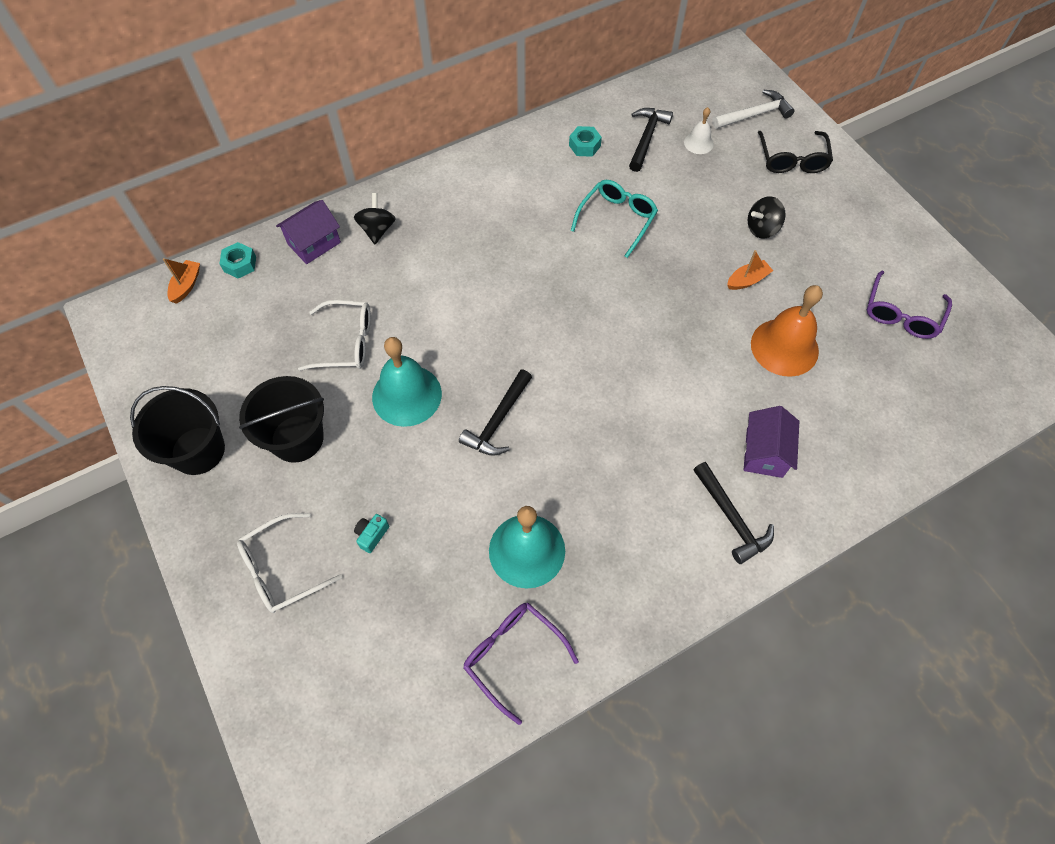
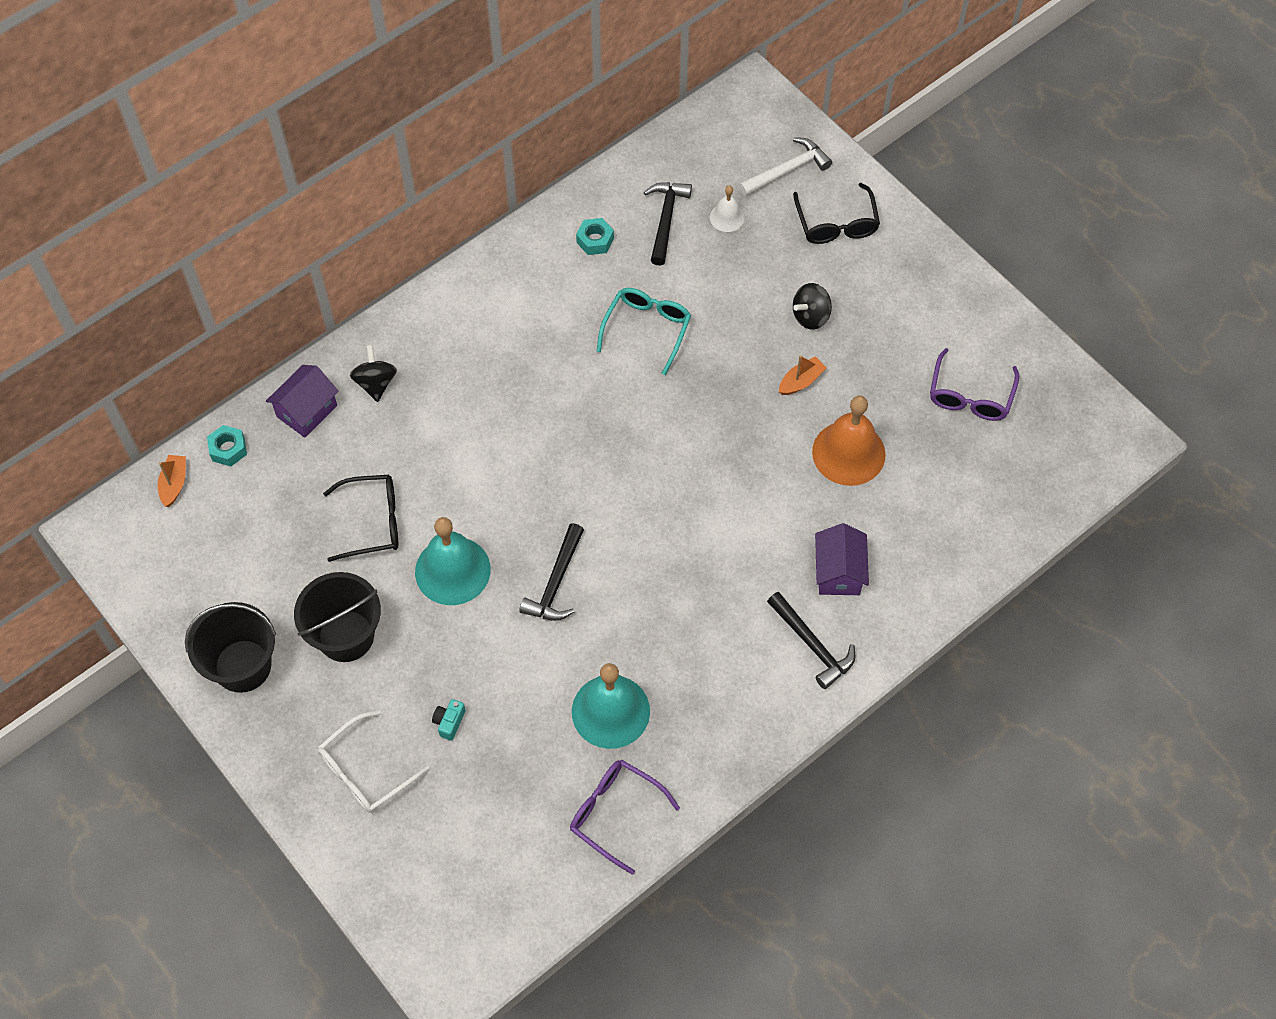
camera: 10 degrees left, 0 degrees up
(346, 342) = (372, 522): white glasses -> black glasses

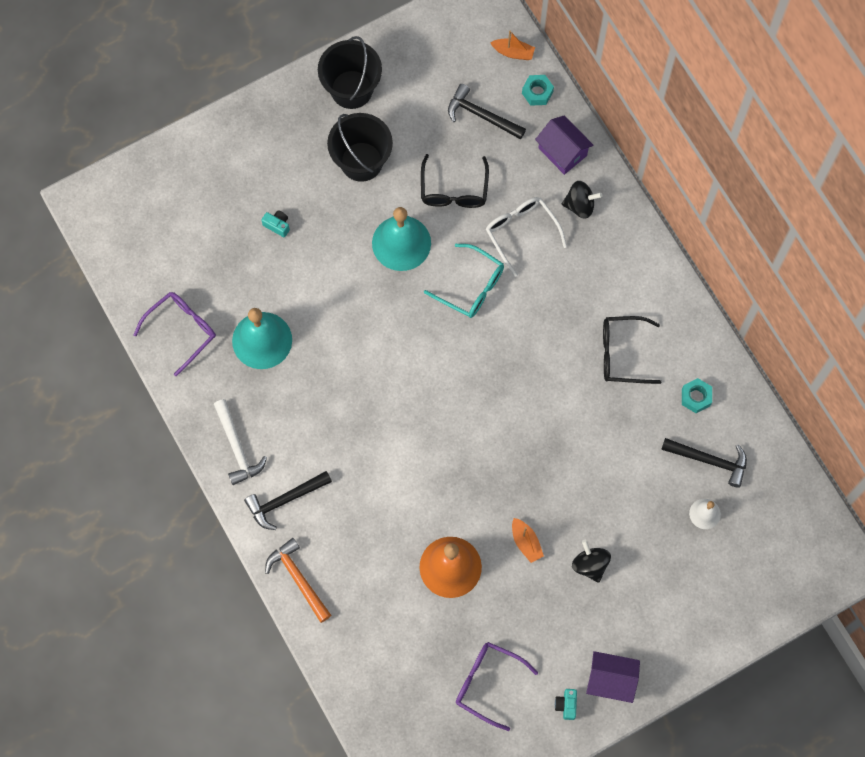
camera: 100 degrees right, 10 degrees up
(365, 771) = (252, 164): white glasses -> white glasses (521, 233)
(556, 582) = (376, 317): black hammer -> black hammer (481, 116)
(647, 329) = (598, 425): turquoise glasses -> turquoise glasses (471, 287)
(787, 170) = (749, 577): white hammer -> white hammer (237, 447)
(836, 224) = (684, 608): black glasses -> black glasses (622, 353)
(838, 572) = (343, 534): purple house -> purple house (610, 680)
(905, 612) = (298, 579): none -> orange hammer
(971, 318) = (566, 705): none -> turquoise camera

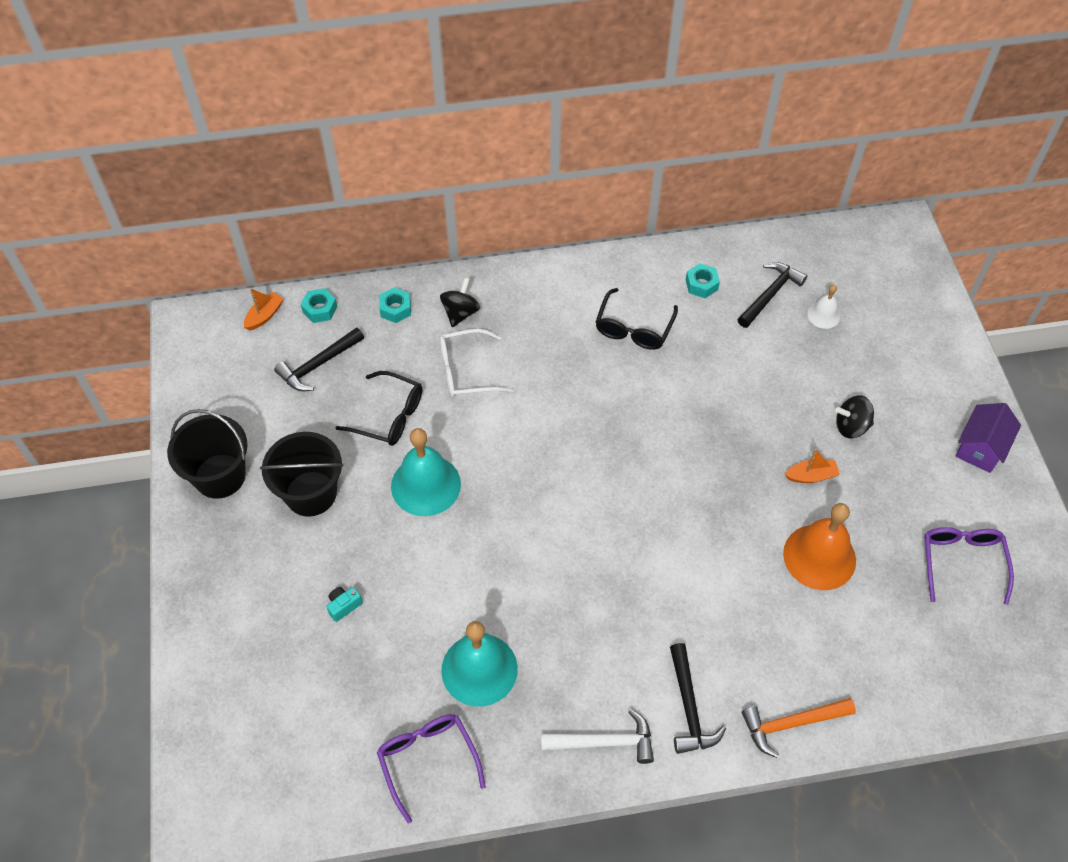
camera: 70 degrees left, 15 degrees down
(471, 287) = (506, 435): turquoise glasses -> none
(488, 683) = (962, 562): purple glasses -> purple glasses turned 135 degrees clockwise
(562, 152) = (395, 309): purple house -> turquoise nut
(566, 705) = (1000, 496): turquoise camera -> none

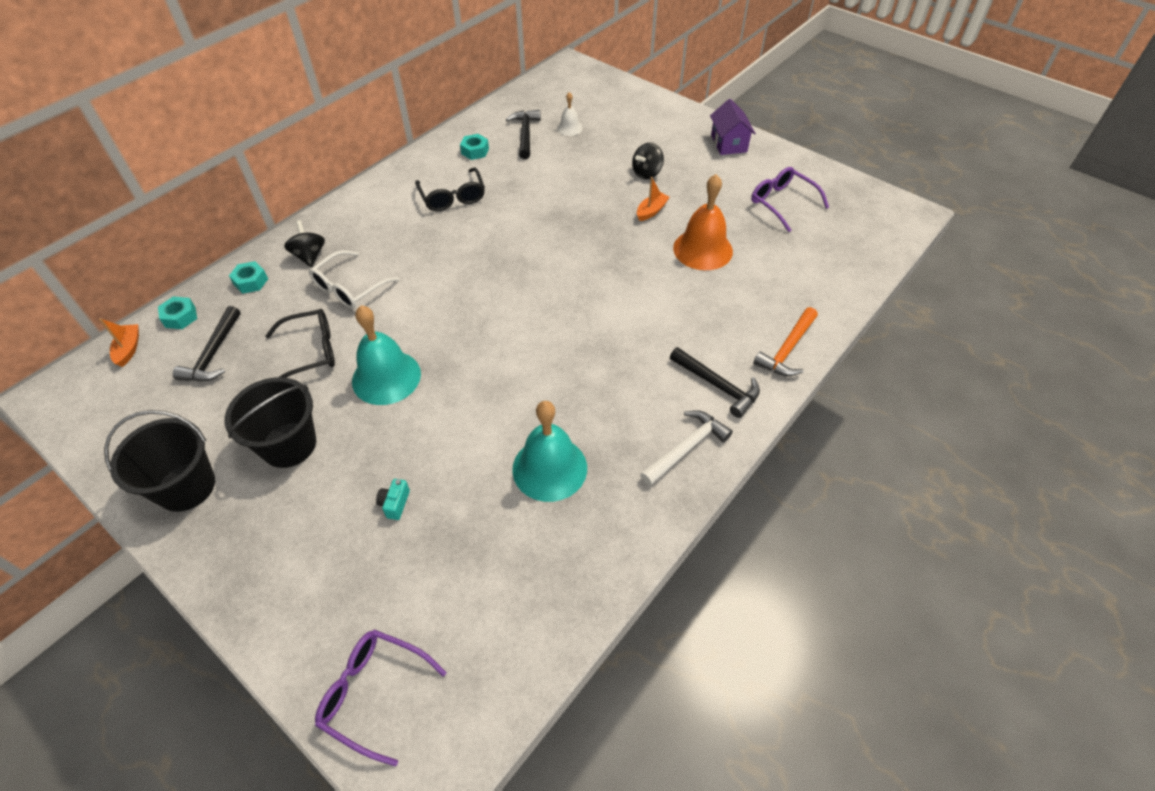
camera: 40 degrees left, 5 degrees down
(428, 760) = (572, 561): purple glasses -> purple glasses (374, 693)

